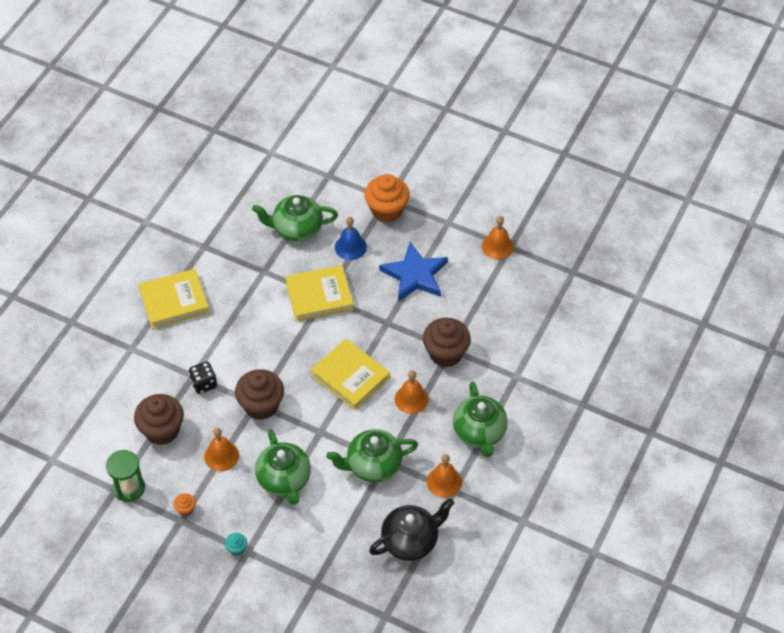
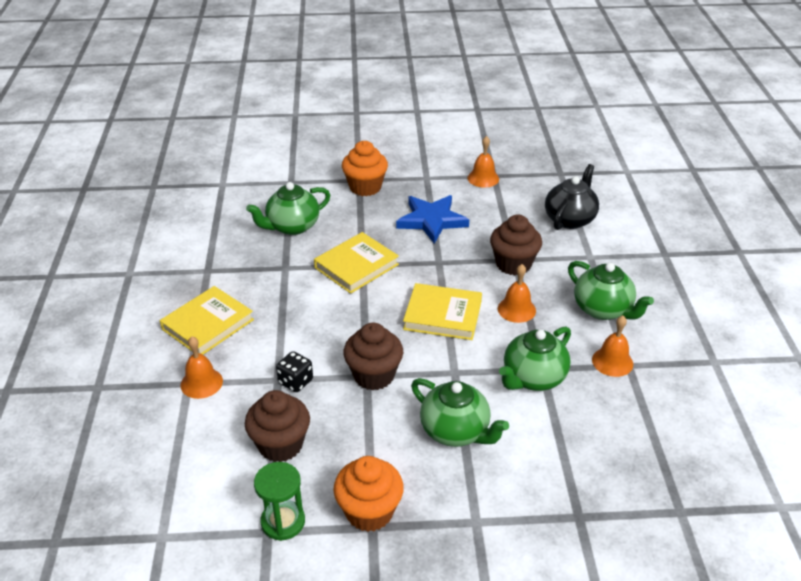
camera: 30 degrees left, 15 degrees down
(185, 509) = (369, 512): orange cupcake -> orange cupcake, size x2.30
(221, 455) = (368, 439): orange bell -> orange bell (201, 383)
(237, 548) = (462, 524): turquoise cupcake -> none
(350, 247) = (354, 222): blue bell -> none
(411, 540) = (633, 426): black teapot -> black teapot (570, 219)

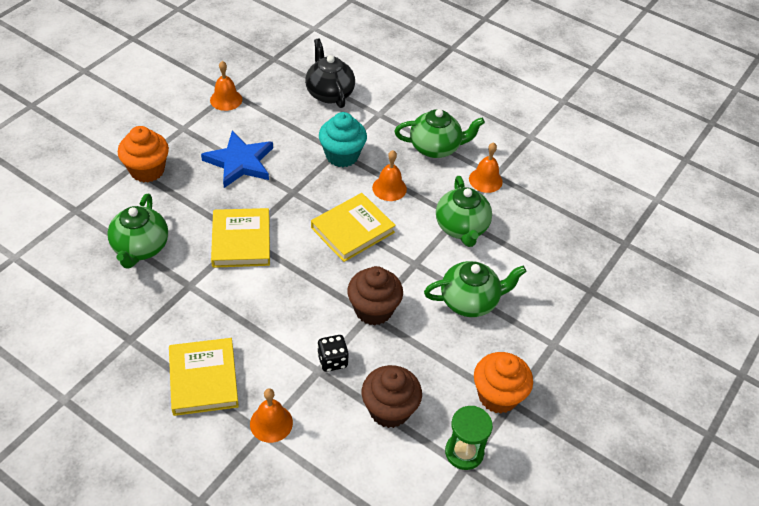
camera: 55 degrees left, 10 degrees up
(513, 264) = (342, 156): brown cupcake -> turquoise cupcake

